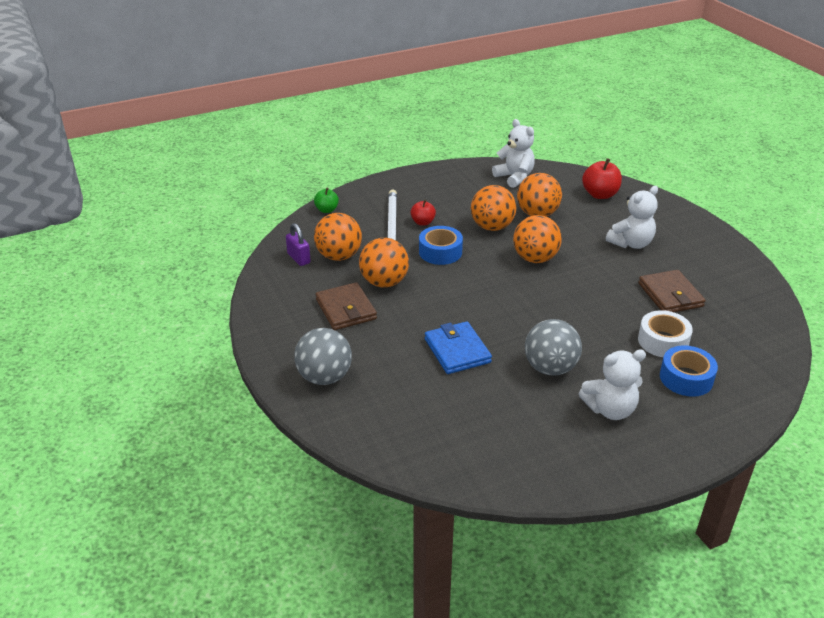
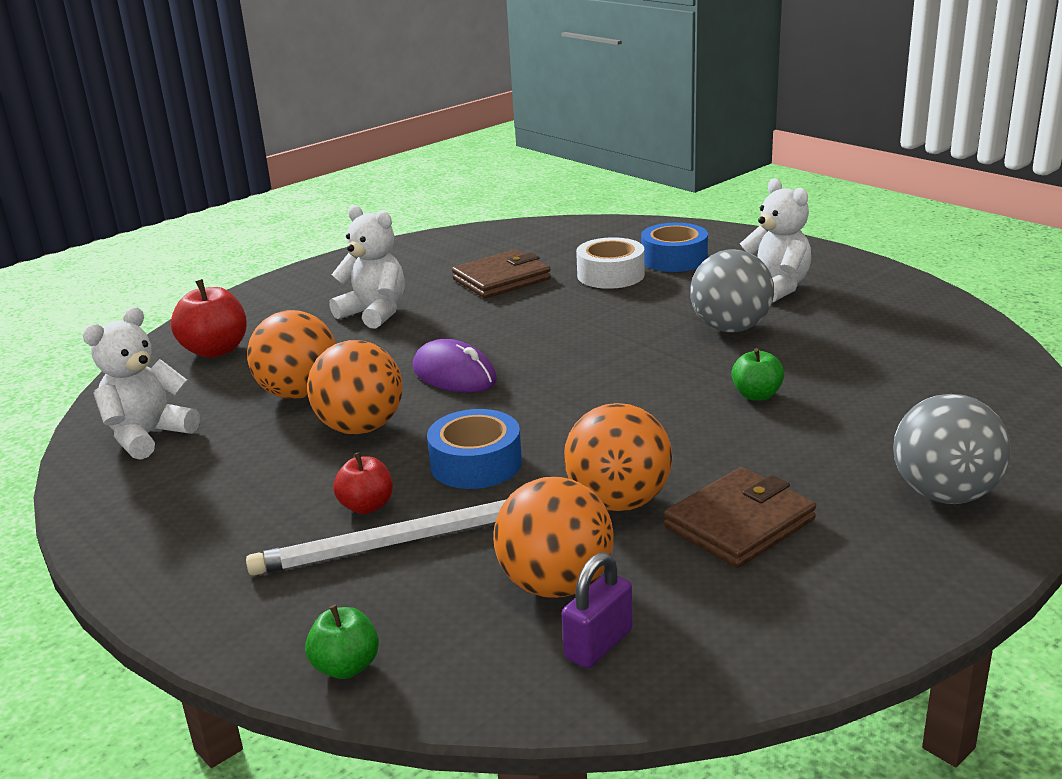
camera: 105 degrees left, 10 degrees down
(457, 351) = (756, 395): blue wallet -> green apple
(535, 258) = (454, 375): orange ball -> purple mouse

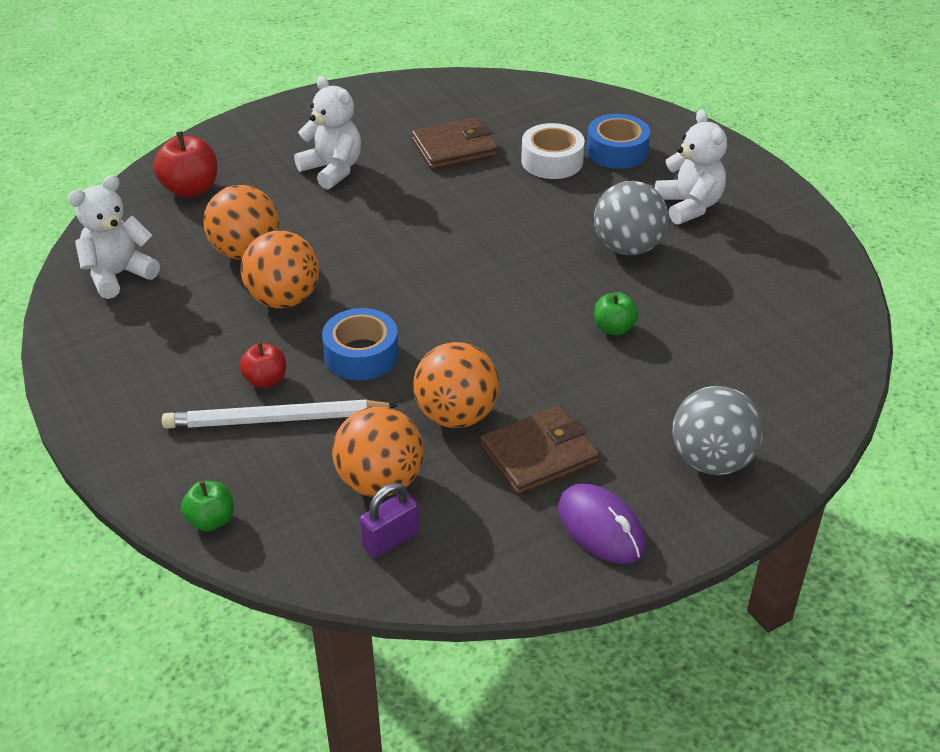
camera: 10 degrees right, 15 degrees up
(454, 375) = (376, 256): purple mouse -> purple mouse (601, 528)

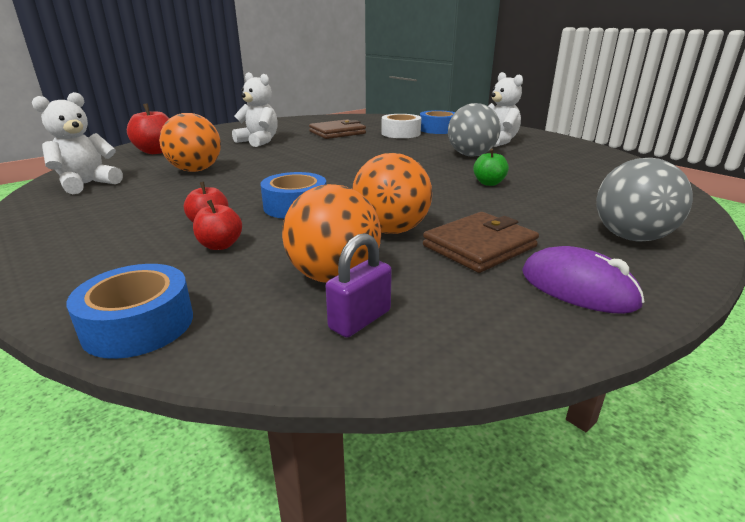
camera: 10 degrees left, 15 degrees down
(211, 520) = (138, 324): green apple -> blue tape
(276, 420) = (220, 245): white pencil -> red apple
(284, 299) = (226, 186): orange ball -> none

